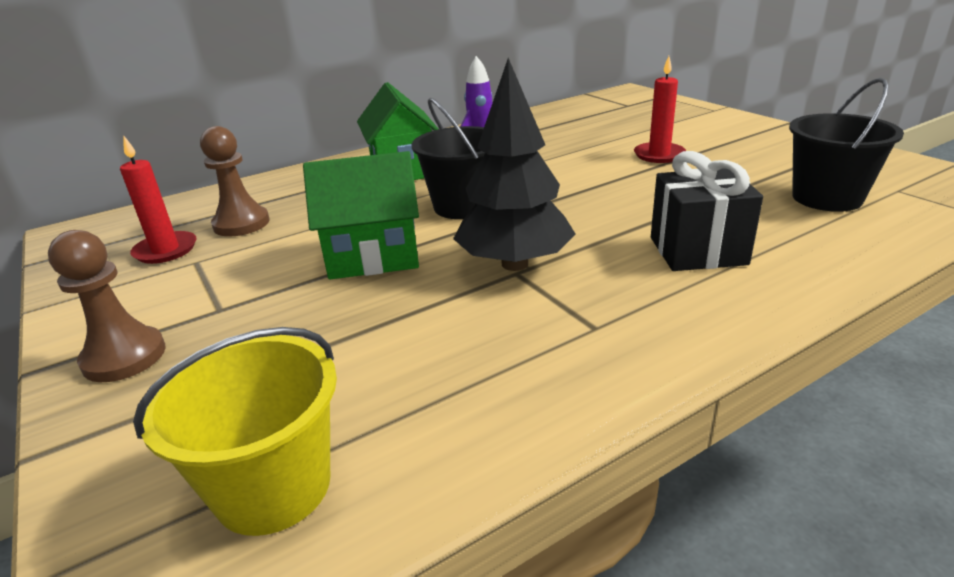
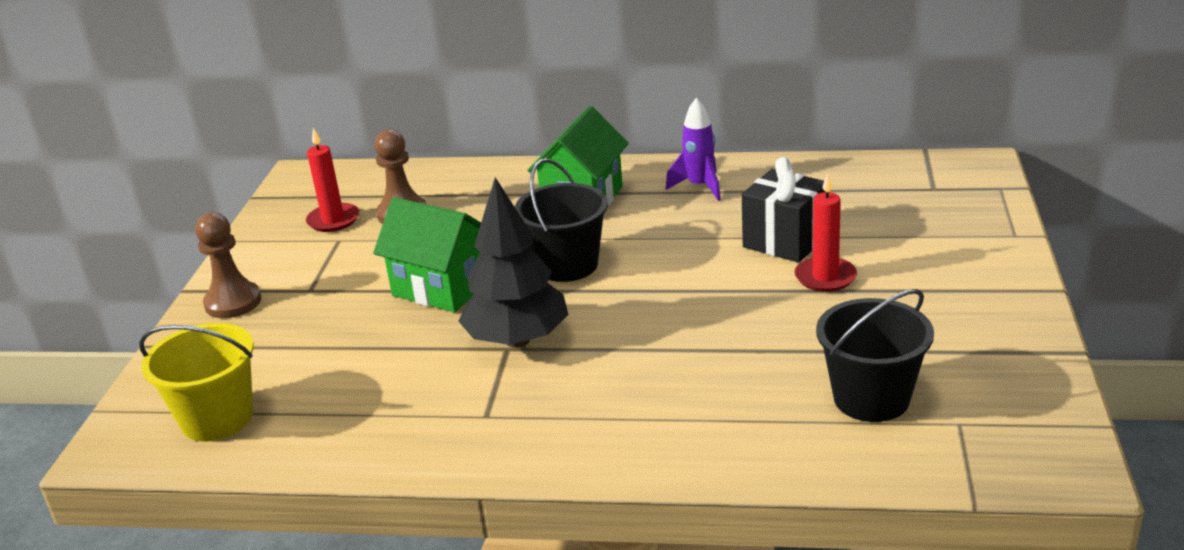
camera: 40 degrees right, 0 degrees up
(697, 251) = (658, 394): black gift -> black gift (785, 241)

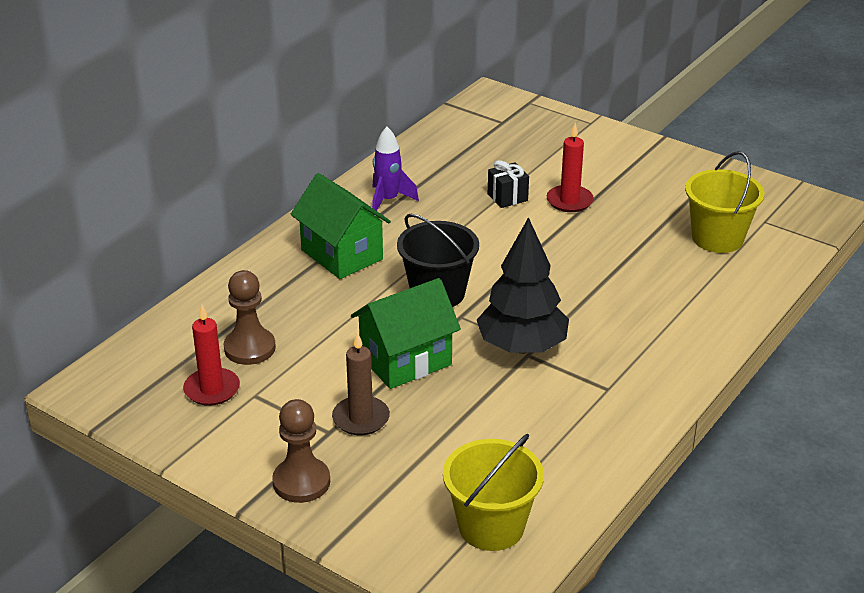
camera: 65 degrees left, 5 degrees up
(338, 297) = (361, 418): none -> brown candle
(785, 241) = (507, 197): black gift -> black gift, size x0.60
(871, 398) = (717, 238): black bucket -> yellow bucket

